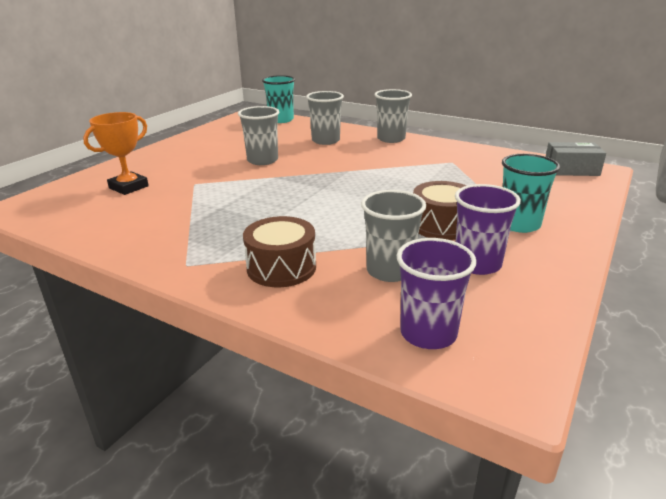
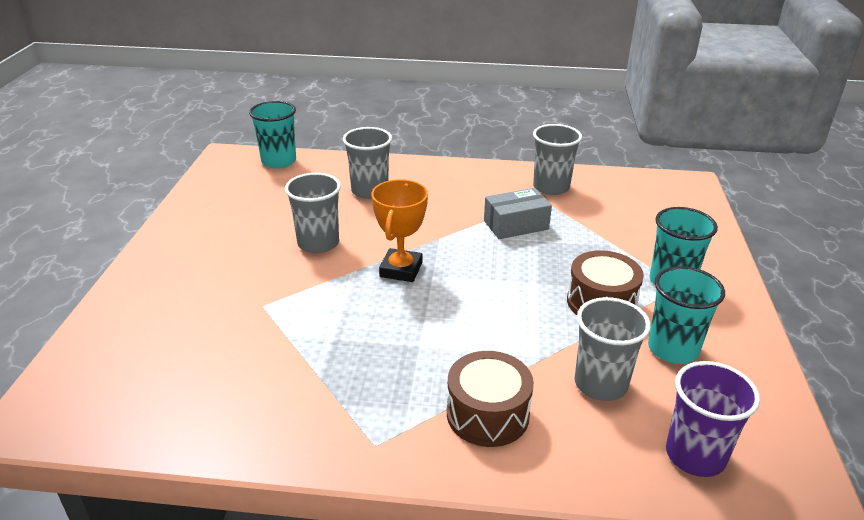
camera: 25 degrees left, 5 degrees up
(129, 187) = (175, 334): orange trophy -> orange trophy (401, 270)
(391, 139) = (446, 173): grey cup -> grey cup (551, 187)
(477, 264) = (673, 349): purple cup -> turquoise cup
(571, 170) = (665, 188): grey box -> grey box (516, 225)

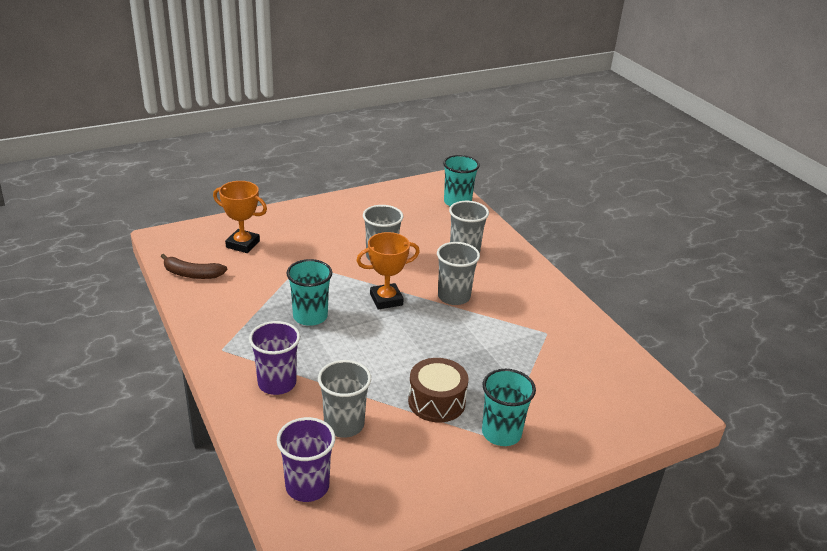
camera: 55 degrees right, 0 degrees up
(157, 341) = (243, 244): none -> orange trophy
(167, 417) = (192, 274): none -> brown banana
(487, 414) = (277, 383): brown drum -> purple cup
(516, 225) = (495, 331): grey box -> none
(551, 187) = (572, 332): grey cup -> grey cup (454, 296)
(673, 349) = (413, 452): turquoise cup -> turquoise cup (310, 316)

